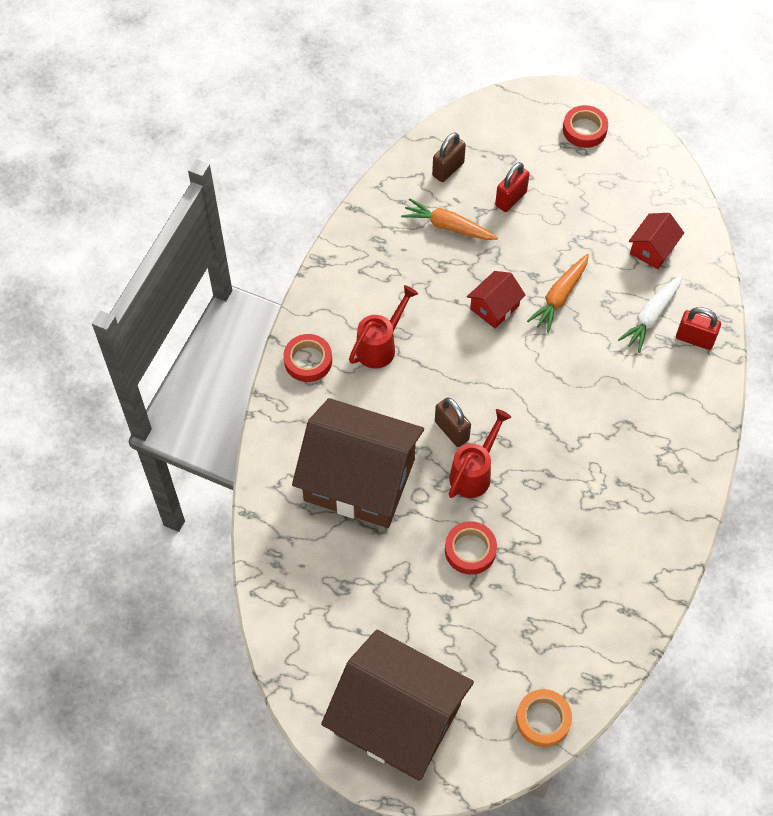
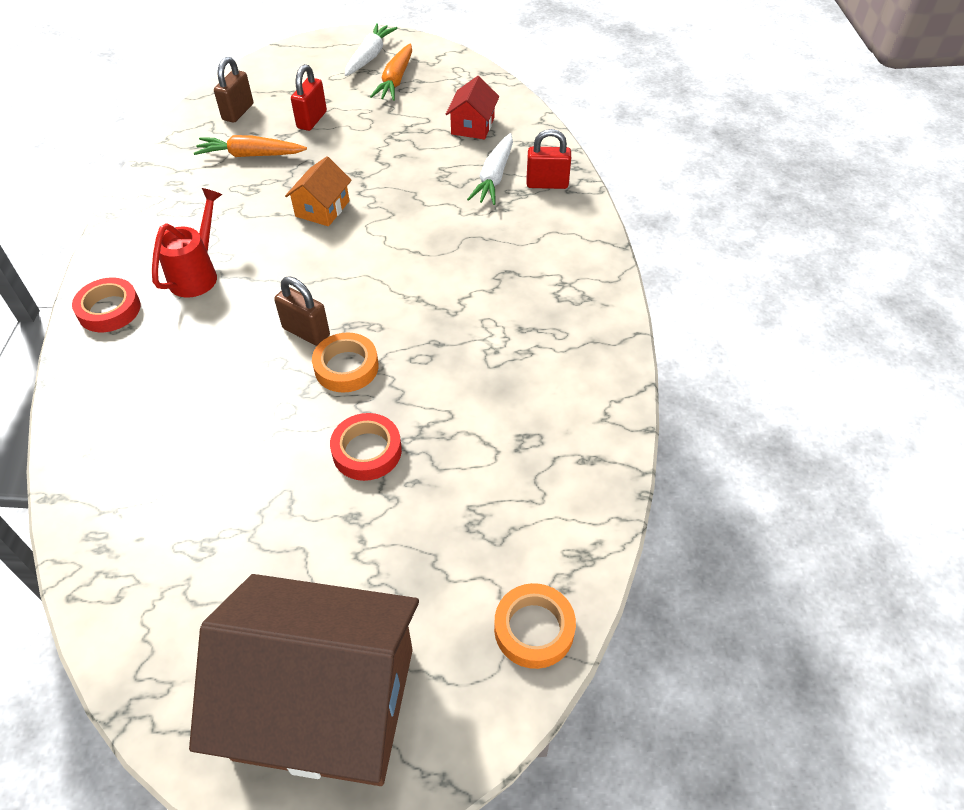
camera: 20 degrees left, 10 degrees down
(359, 479) = (200, 414): brown house -> none
(474, 473) = (346, 367): red watering can -> orange tape
(494, 307) = (322, 209): red house -> orange house
(559, 297) = (391, 184): orange carrot -> orange carrot (395, 80)
(584, 130) = (369, 57): red tape -> white carrot

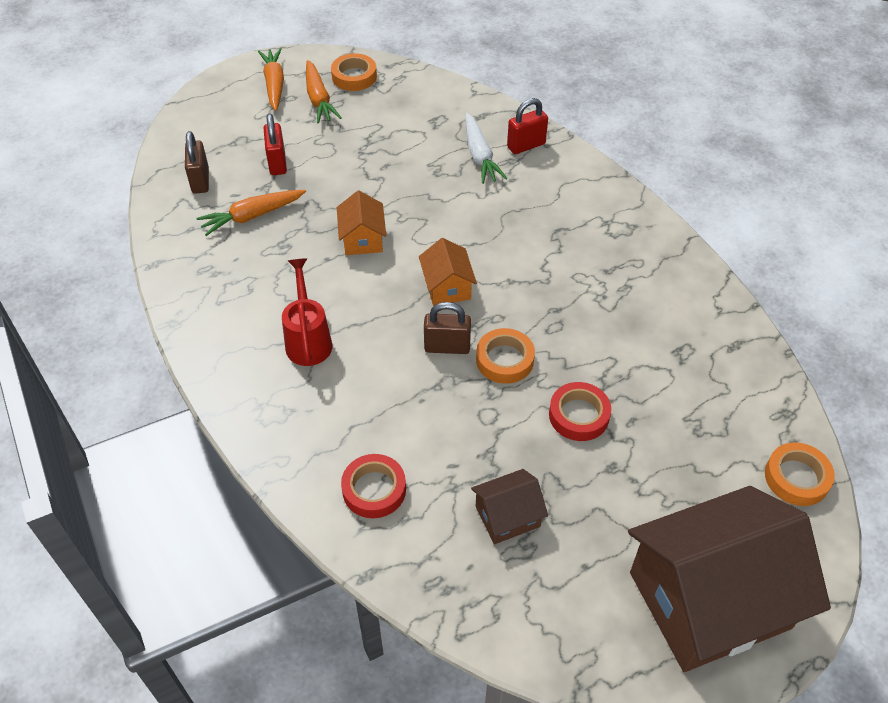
camera: 30 degrees left, 0 degrees up
(109, 310) = (259, 404): red tape -> red tape (374, 489)
(214, 511) = (507, 516): none -> brown house
(356, 279) = (447, 287): none -> orange house
(369, 57) = (274, 84): white carrot -> orange carrot
(443, 72) = (354, 76): none -> orange tape
(473, 126) = (423, 117): red house -> none

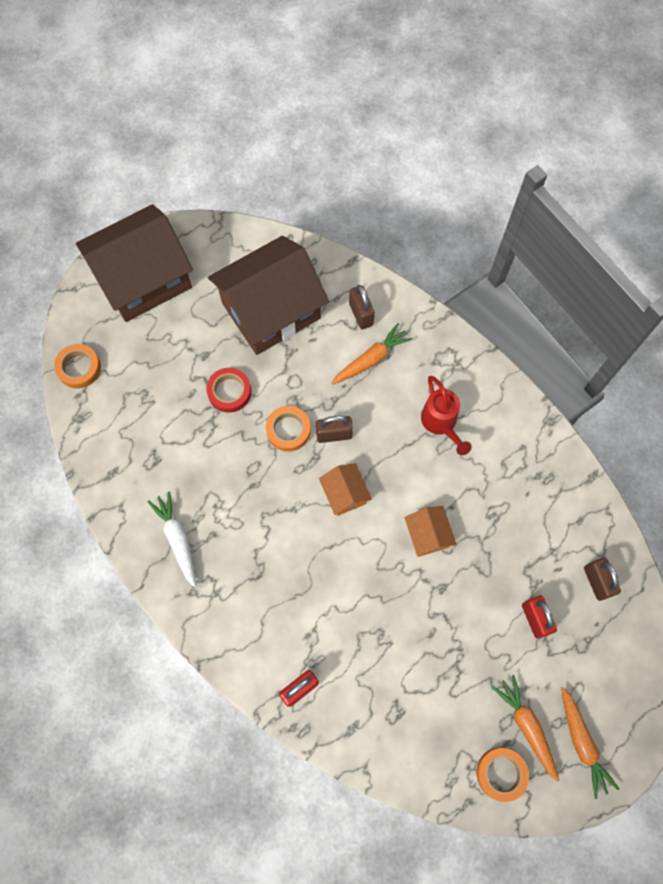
camera: 170 degrees right, 20 degrees up
(252, 216) = (532, 545): orange carrot -> orange carrot (371, 359)
(374, 489) = (361, 314): red tape -> brown padlock
(480, 156) = (343, 665): white carrot -> white carrot (177, 539)
(507, 516) = (271, 310): brown house -> brown house, size x2.28

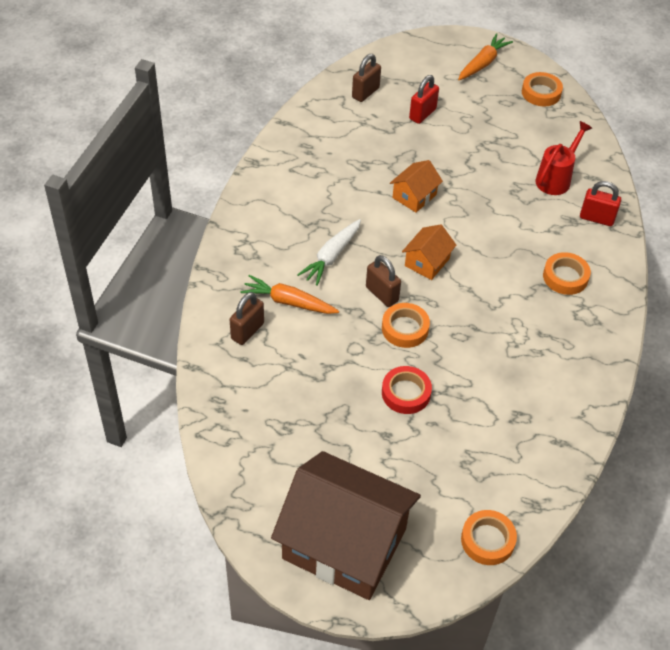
camera: 125 degrees left, 20 degrees down
(177, 539) = (567, 356): white carrot -> white carrot (331, 256)
(254, 602) = (565, 277): none -> orange tape
(271, 310) = (296, 405): brown house -> none
(441, 423) = (312, 228): red watering can -> red watering can (556, 179)
(526, 726) = (499, 92): orange carrot -> none

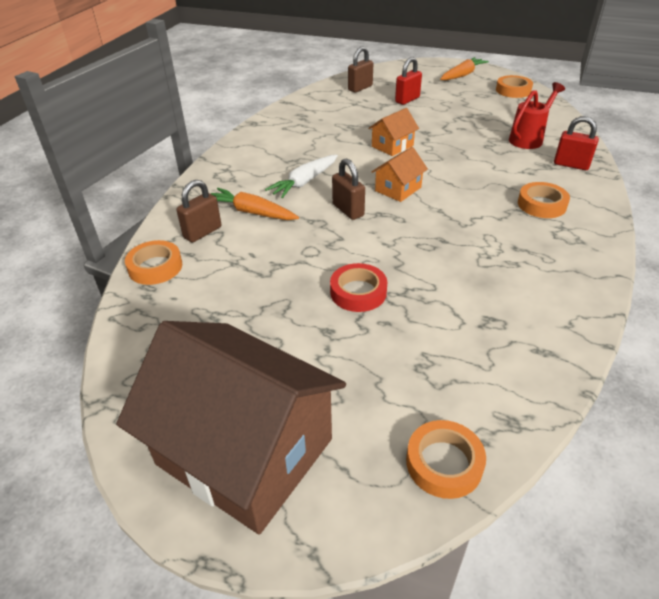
camera: 10 degrees right, 10 degrees down
(405, 328) = (367, 237): orange tape -> orange tape (155, 267)

